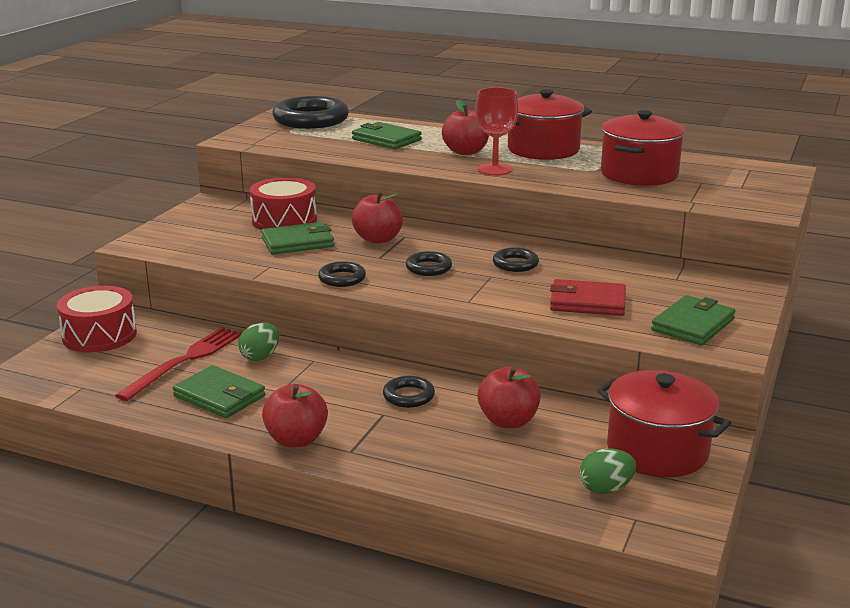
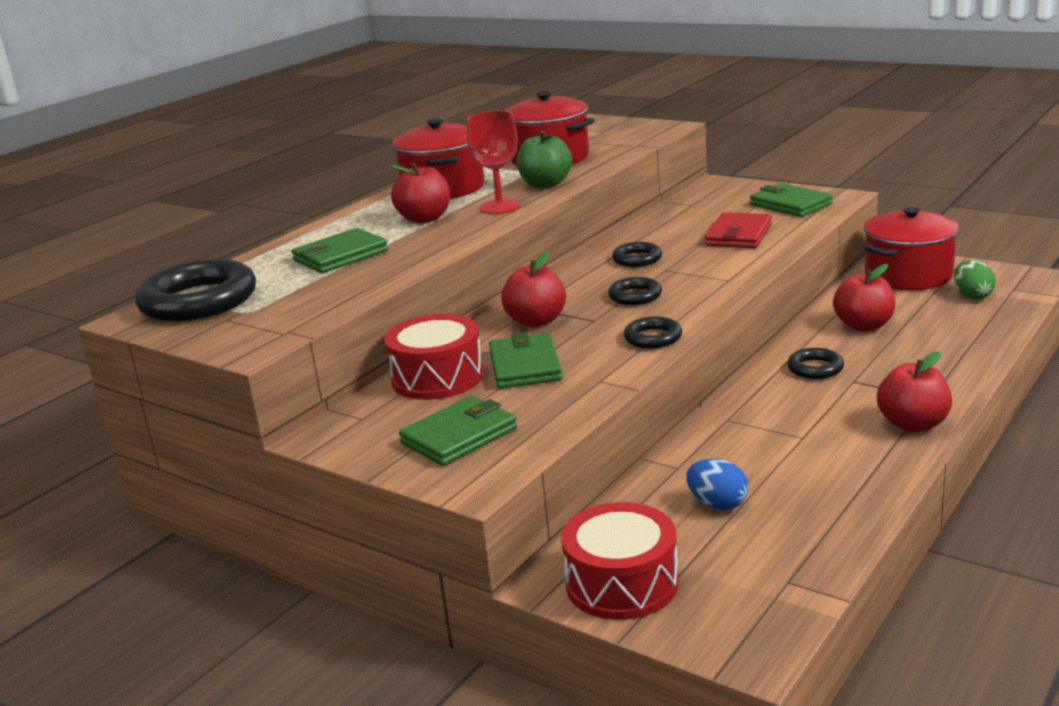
camera: 75 degrees left, 0 degrees up
(185, 361) = (717, 504): red fork -> blue egg
(220, 396) = (815, 474): green wallet -> green wallet (459, 436)
(260, 356) = (713, 452): green egg -> none
(557, 178) = (545, 184): none -> green apple

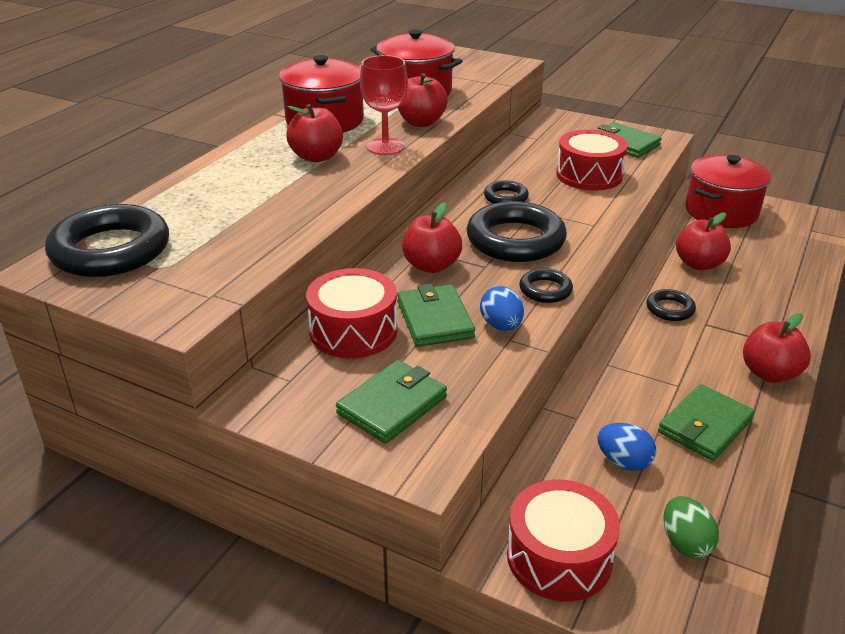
camera: 10 degrees left, 10 degrees up
(340, 256) = (245, 199): green wallet -> green wallet (705, 426)
(545, 184) = (421, 122): green apple -> red apple
(594, 369) = (501, 326): none -> blue egg
(635, 296) = (515, 240): black ring -> black ring, size x2.04
(739, 235) = (589, 175): red wallet -> red drum
(972, 296) = (780, 235): green egg -> green egg (685, 543)

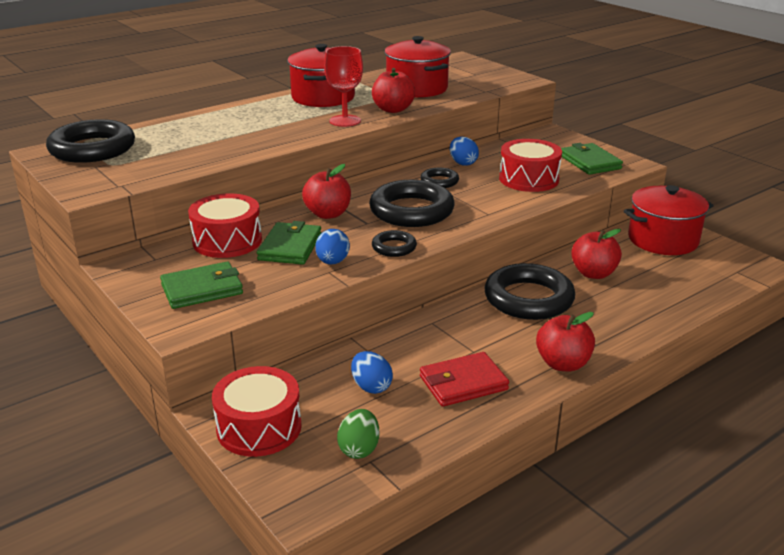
camera: 25 degrees right, 5 degrees down
(317, 157) = (288, 119): red apple -> none
(506, 170) = (463, 163): none -> blue egg
(670, 309) = (528, 299): black ring -> black ring, size x2.04
(705, 426) = (463, 383): green wallet -> red wallet

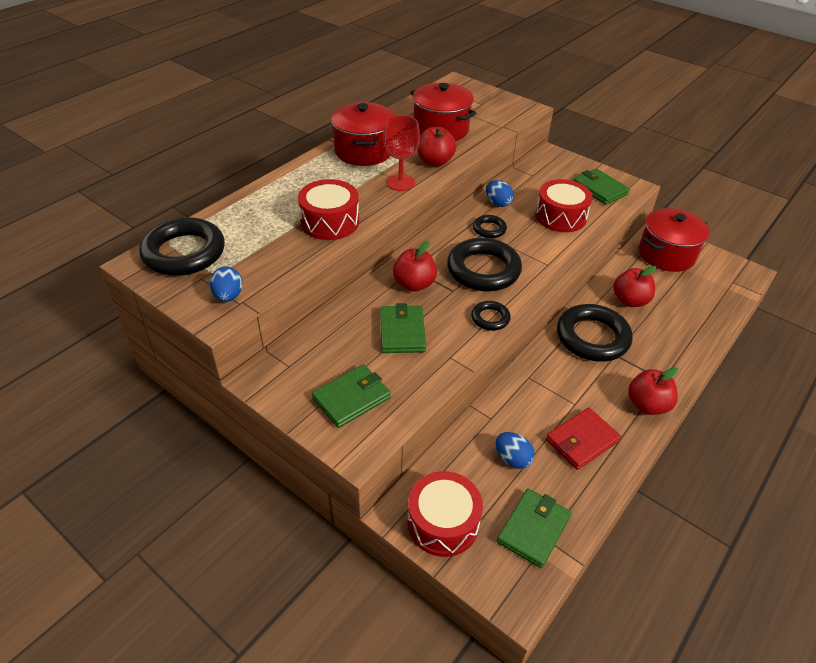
camera: 15 degrees left, 15 degrees up
(227, 241) = (343, 332): red drum -> red drum (330, 222)
(332, 262) = (447, 345): blue egg -> blue egg (228, 296)
(359, 449) = (533, 529): green egg -> green wallet

